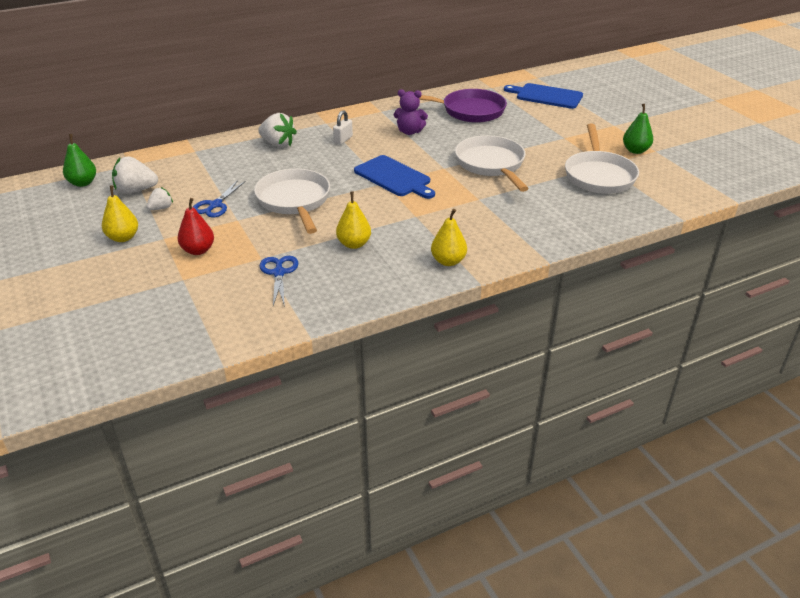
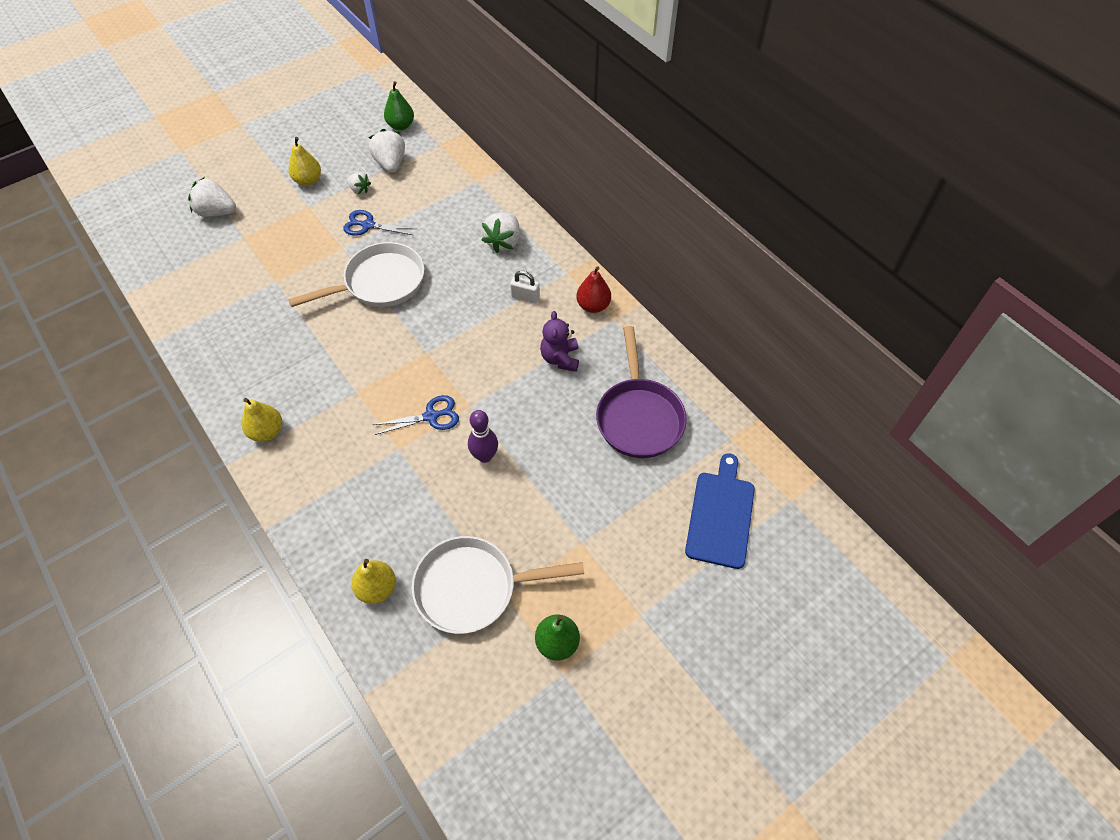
camera: 80 degrees right, 20 degrees up
(129, 298) = (217, 212): none -> white strawberry
(198, 250) = (288, 234): red pear -> red pear (593, 306)
(279, 273) = (250, 299): blue scissors -> blue scissors (431, 416)
(354, 244) = (299, 346): yellow pear -> yellow pear (377, 588)
(394, 177) = (440, 360): blue cutting board -> none
(491, 165) = (485, 456): white pan -> purple bowling pin

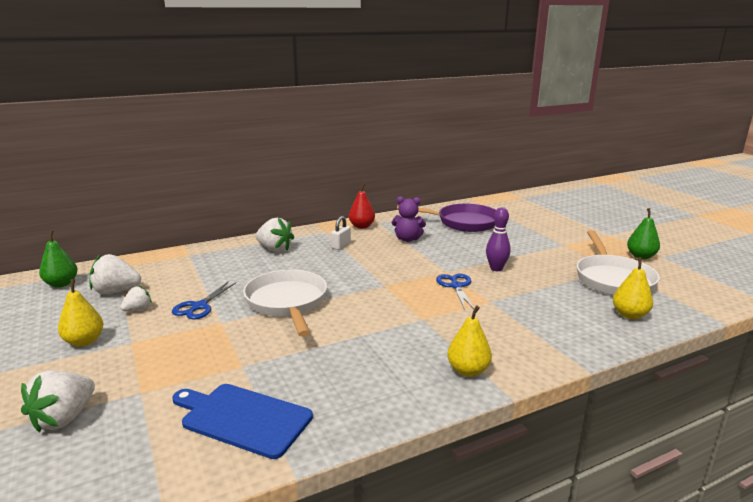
camera: 80 degrees left, 35 degrees down
(720, 515) = (535, 211): blue cutting board -> blue cutting board (243, 418)

